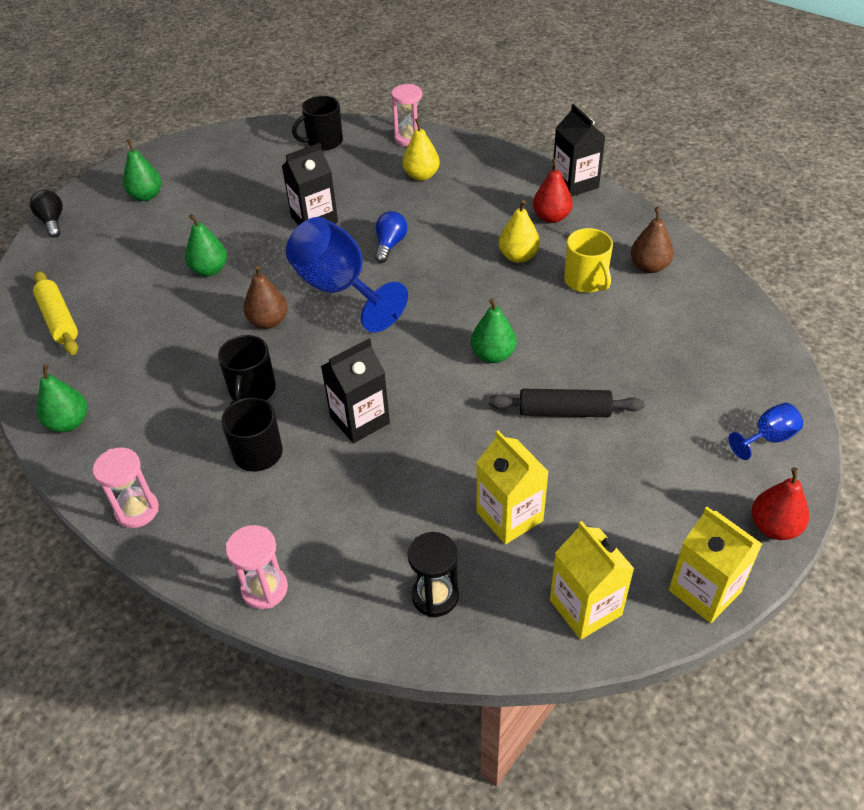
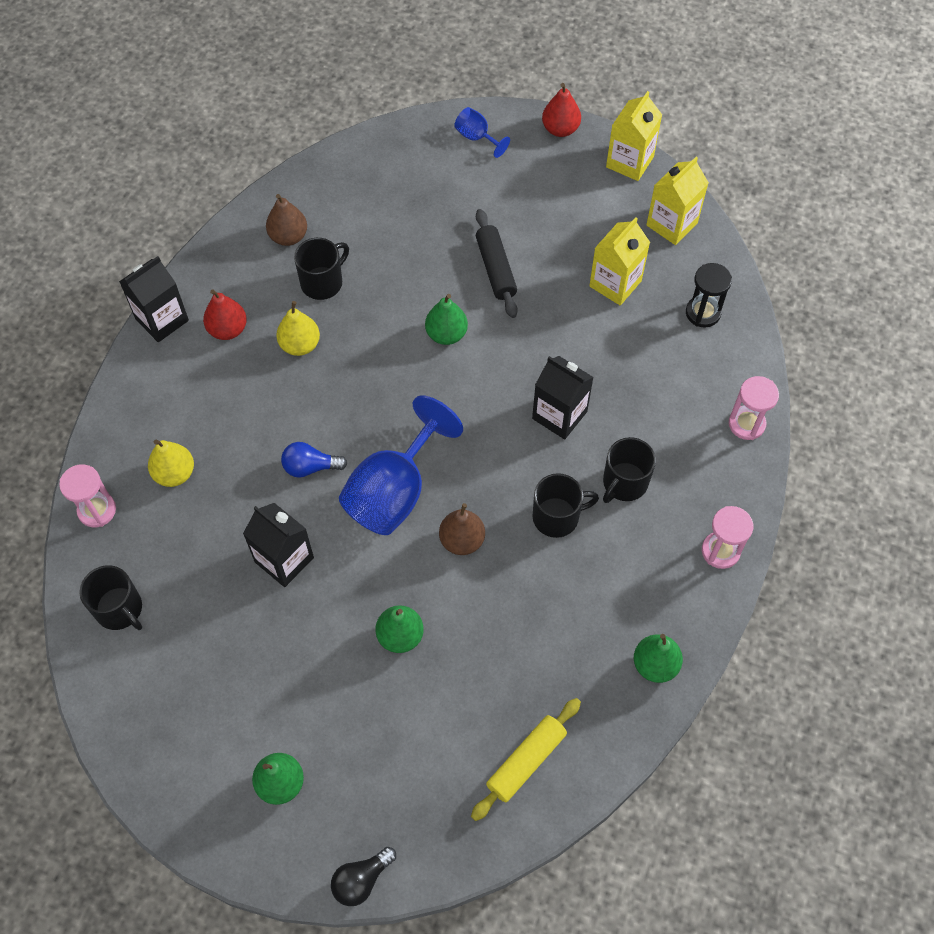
camera: 110 degrees left, 15 degrees up
(586, 281) = (323, 282): yellow mug -> black mug

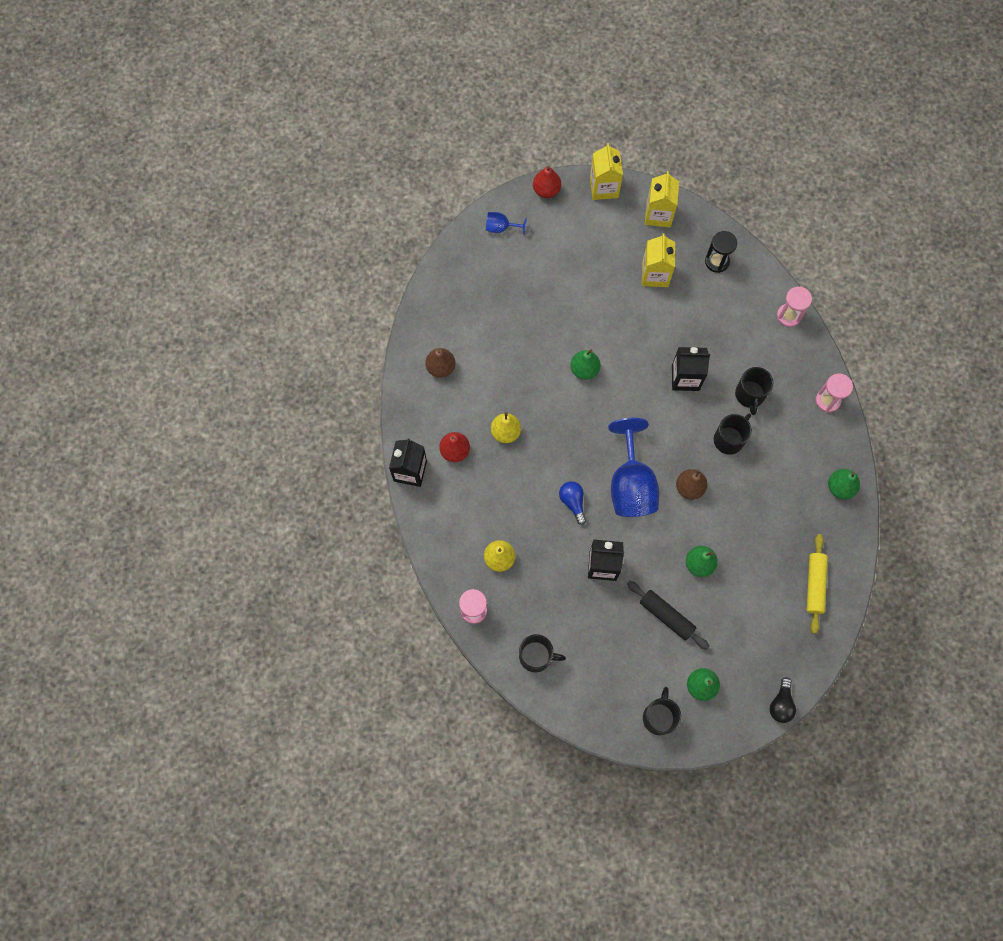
camera: 35 degrees left, 10 degrees up
(310, 467) = (573, 502): blue light bulb -> blue light bulb turned 105 degrees clockwise
(323, 282) = (486, 384): black mug -> black mug (659, 717)
(496, 269) = (580, 309): black rolling pin -> black rolling pin (666, 616)

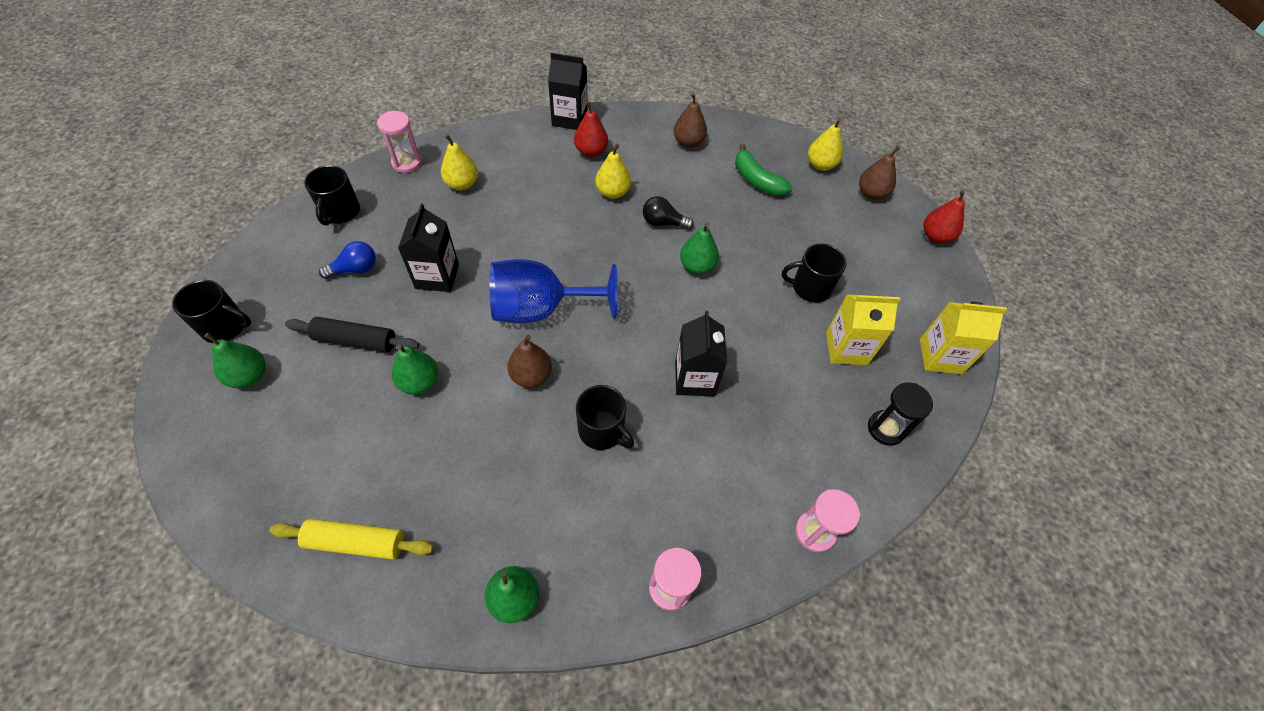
camera: 85 degrees right, 15 degrees down
(467, 261) = (820, 165): none -> yellow pear
(487, 315) = (757, 180): none -> green banana
(500, 227) = (871, 194): blue goblet -> brown pear
(573, 502) = (522, 250): blue light bulb -> blue light bulb (355, 269)
(604, 187) = (960, 295): yellow carton -> none
(666, 616) = (356, 341): black rolling pin -> black rolling pin turned 60 degrees clockwise
(750, 395) = (673, 463): black mug -> black mug (810, 288)
(781, 704) = (186, 478): black light bulb -> black light bulb (663, 223)

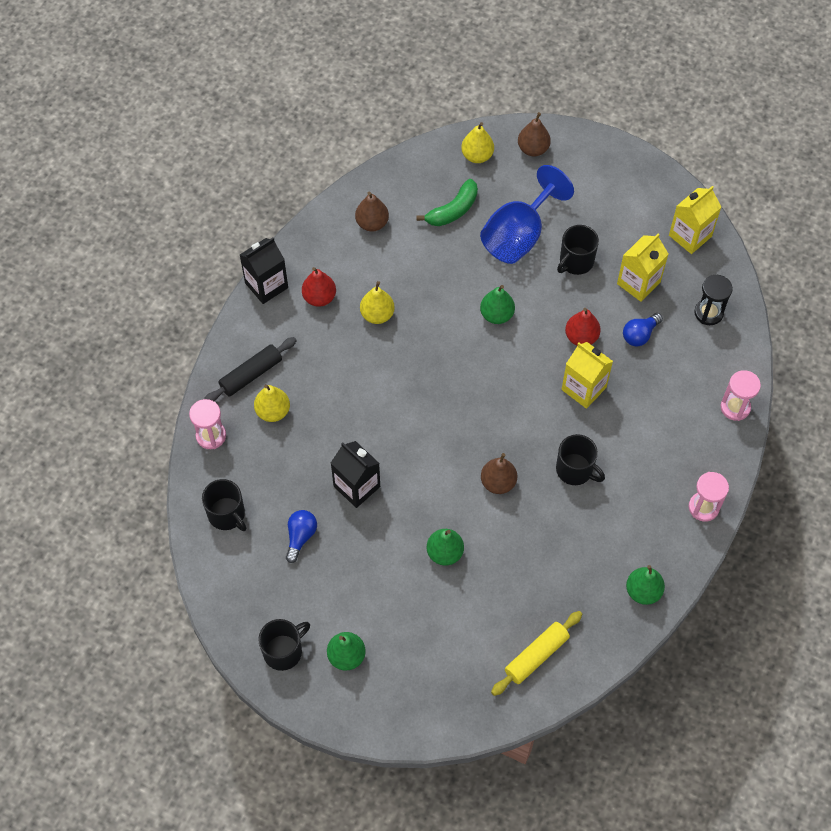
camera: 45 degrees left, 5 degrees up
(356, 341) = (372, 573): black rolling pin -> black rolling pin (251, 375)
(540, 309) = (446, 440): blue goblet -> blue goblet (518, 236)
(602, 431) = (575, 470): black mug -> black mug turned 45 degrees clockwise
(663, 223) = (437, 304): black light bulb -> none
(695, 378) = (584, 388): black carton -> yellow carton
(757, 180) = (453, 210): green banana -> green banana turned 45 degrees counterclockwise
(797, 386) = (640, 335): none -> blue light bulb
(935, 236) = (604, 147): red pear -> red pear (581, 337)

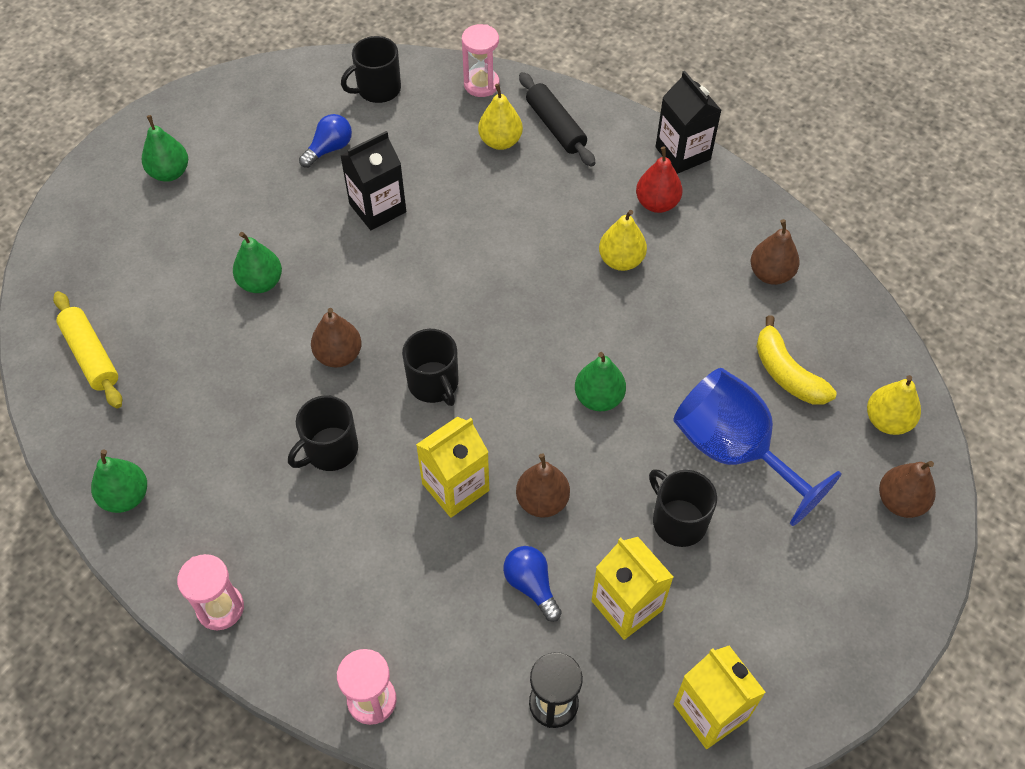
camera: 100 degrees right, 5 degrees down
(284, 651) = (198, 120): black mug -> black mug (434, 384)
(300, 537) = (329, 149): blue light bulb -> blue light bulb turned 75 degrees counterclockwise
(453, 210) = (786, 373): green banana -> yellow banana
(581, 337) = (542, 501): red pear -> brown pear

